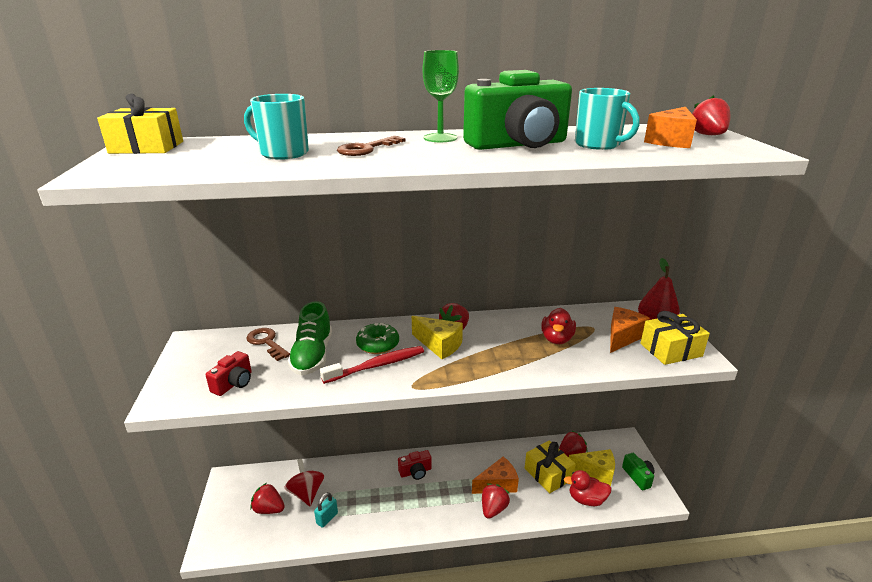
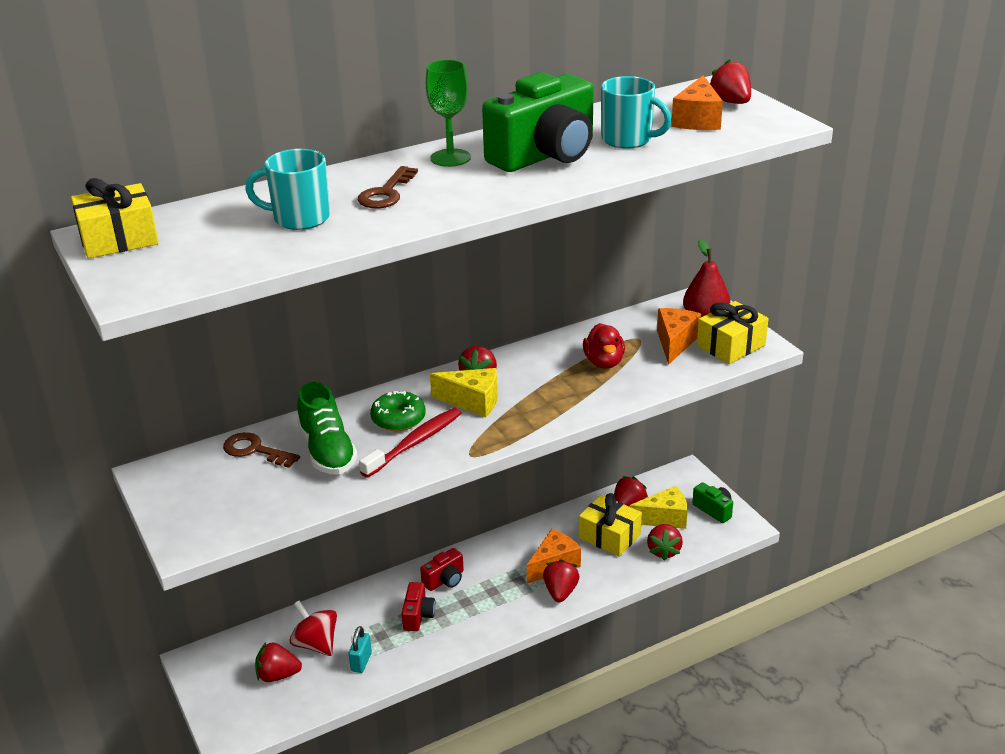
camera: 20 degrees left, 5 degrees up
(234, 383) = (257, 505): red camera -> red camera (418, 615)
(586, 499) = (663, 551): red duck -> red strawberry

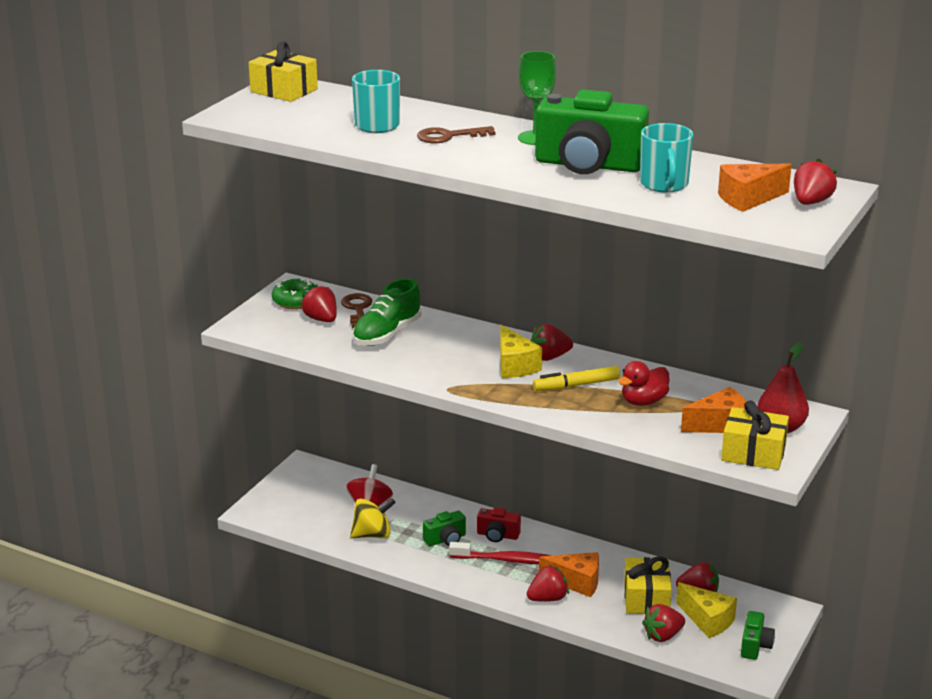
camera: 55 degrees right, 5 degrees down
(278, 675) = (324, 505): red strawberry -> red strawberry (321, 319)
(361, 662) = (372, 535): turquoise padlock -> yellow spinning top
(398, 419) = (456, 345): green donut -> green donut (295, 301)
(415, 443) = (435, 362): red toothbrush -> red toothbrush (508, 560)
(418, 615) = (445, 539): red camera -> green camera
(542, 383) = (576, 385): none -> yellow marker

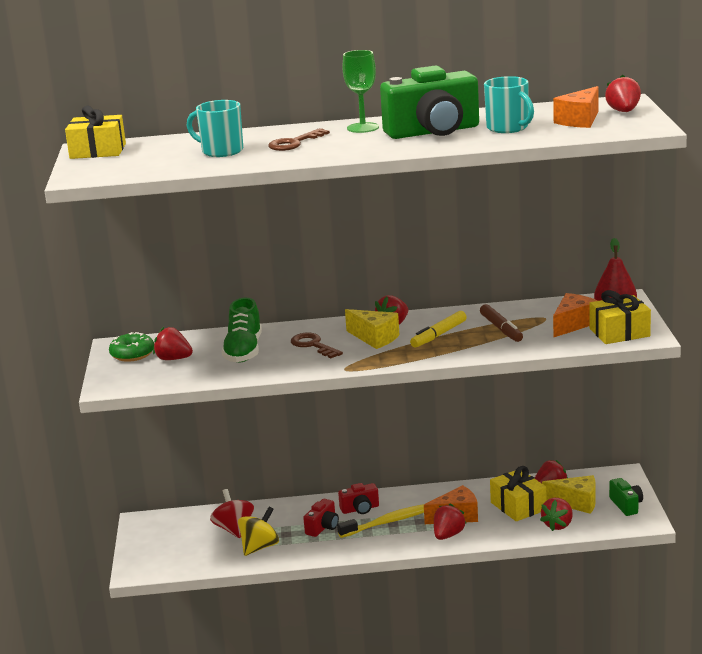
camera: 30 degrees left, 5 degrees down
(357, 309) = (194, 343): brown key -> brown key (313, 345)
(445, 539) = (323, 527): green camera -> red camera
(508, 560) = (388, 522): red toothbrush -> yellow toothbrush
(643, 401) = (501, 329): red duck -> brown marker

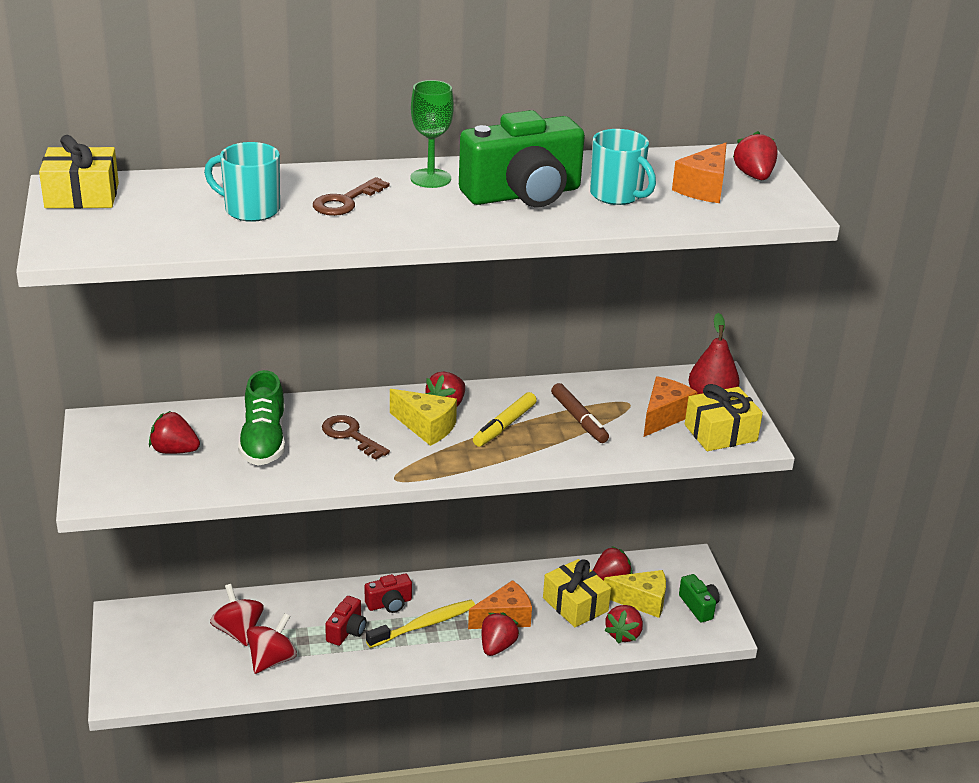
camera: 10 degrees left, 10 degrees up
(132, 354) = (120, 440): green donut -> none
(259, 547) = (272, 660): yellow spinning top -> red spinning top

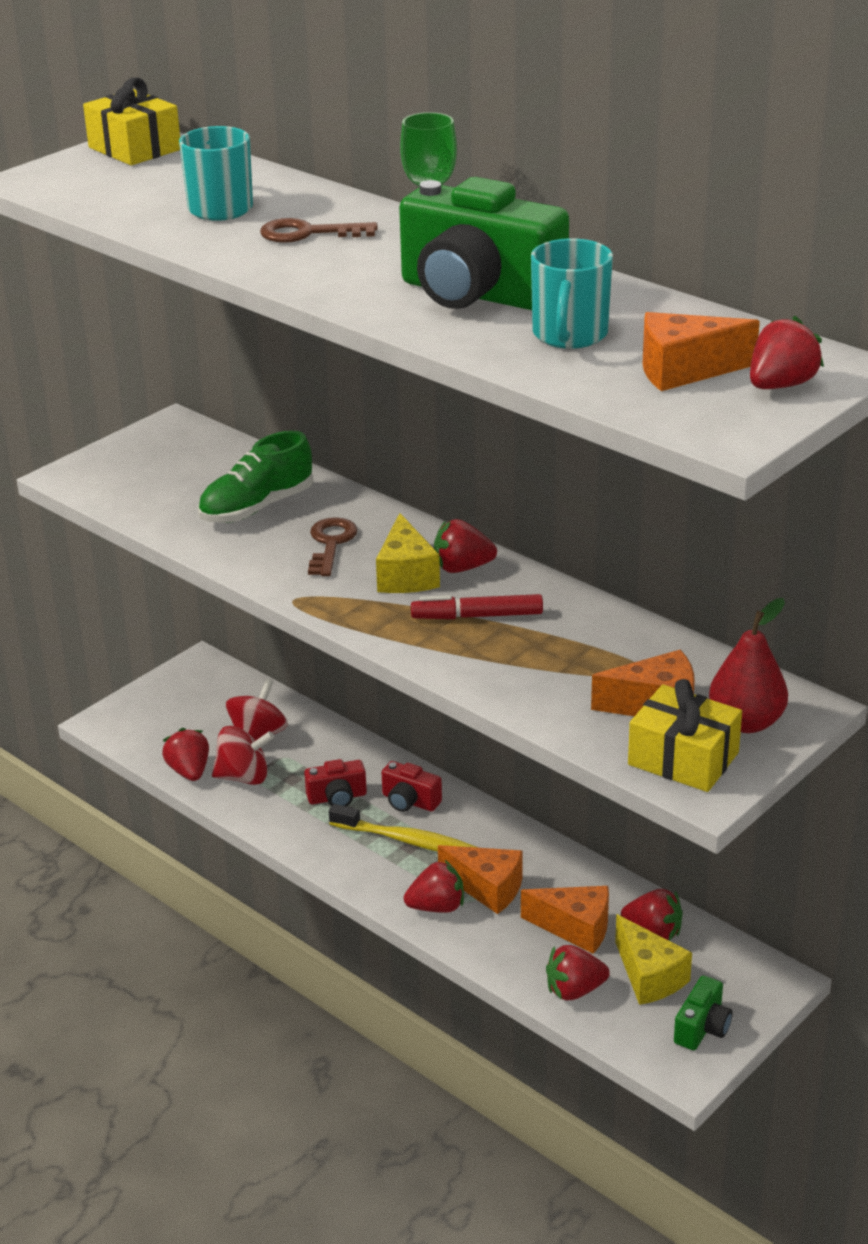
camera: 55 degrees right, 0 degrees up
(174, 450) = (182, 476): red strawberry -> red strawberry (189, 771)
(505, 425) = (477, 616): yellow marker -> red marker
(575, 604) = (575, 928): yellow gift -> orange cheese
(579, 419) = (561, 654): brown marker -> none

